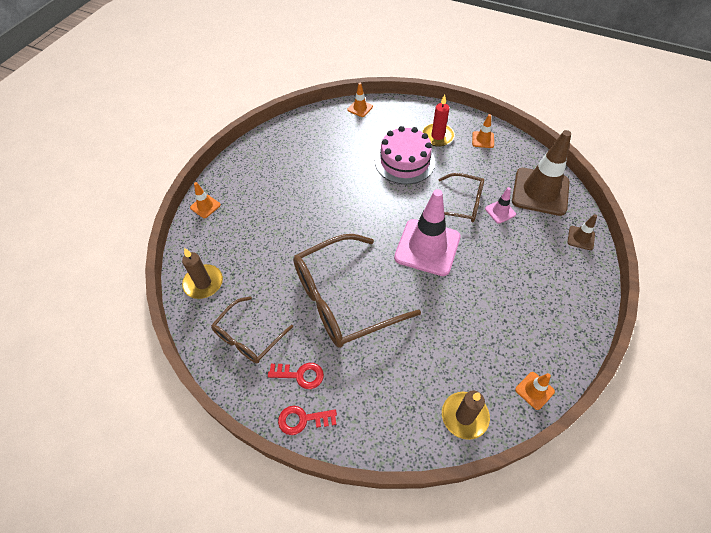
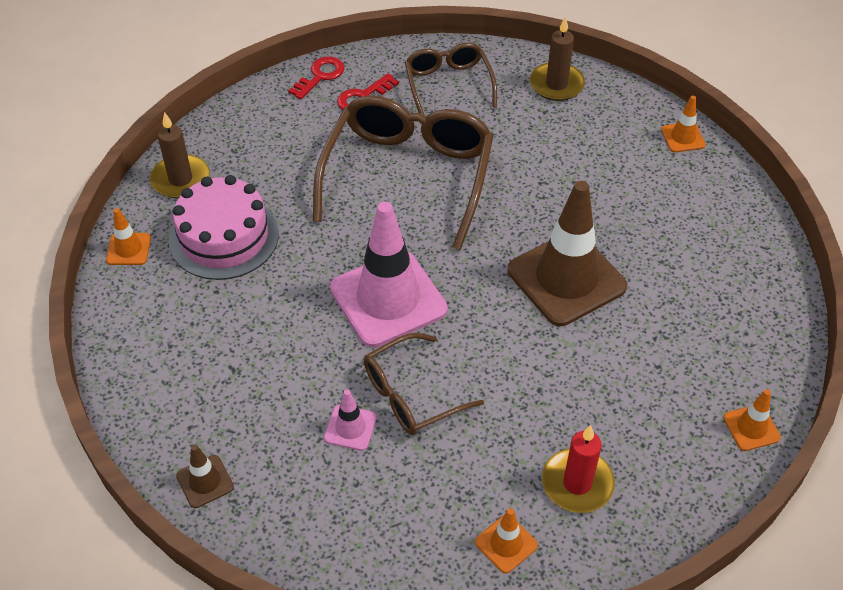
camera: 130 degrees right, 5 degrees down
(404, 161) = (563, 392): pink cake -> pink cake (224, 237)
(540, 191) = (325, 516): brown traffic cone -> brown traffic cone (566, 279)

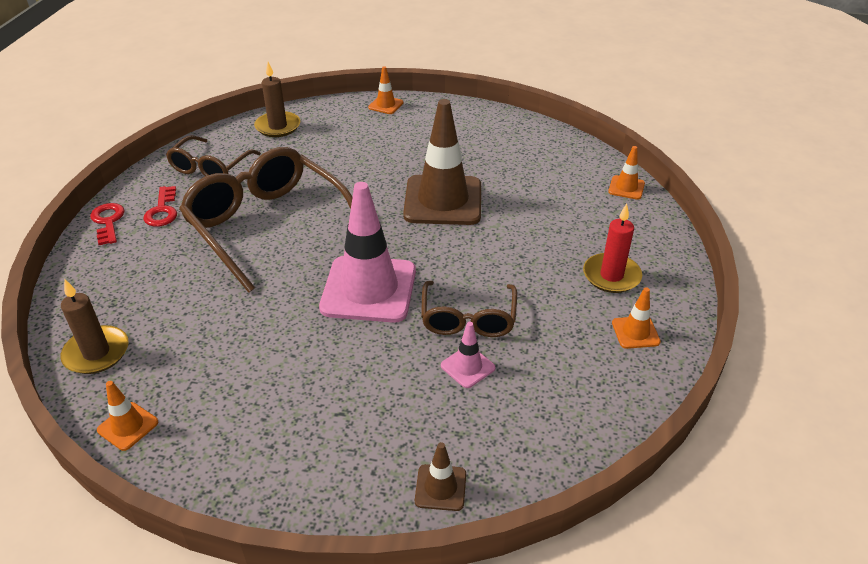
camera: 55 degrees left, 10 degrees down
(224, 237) = (196, 354): pink cake -> none
(448, 84) = (210, 168): brown glasses -> brown glasses turned 90 degrees counterclockwise

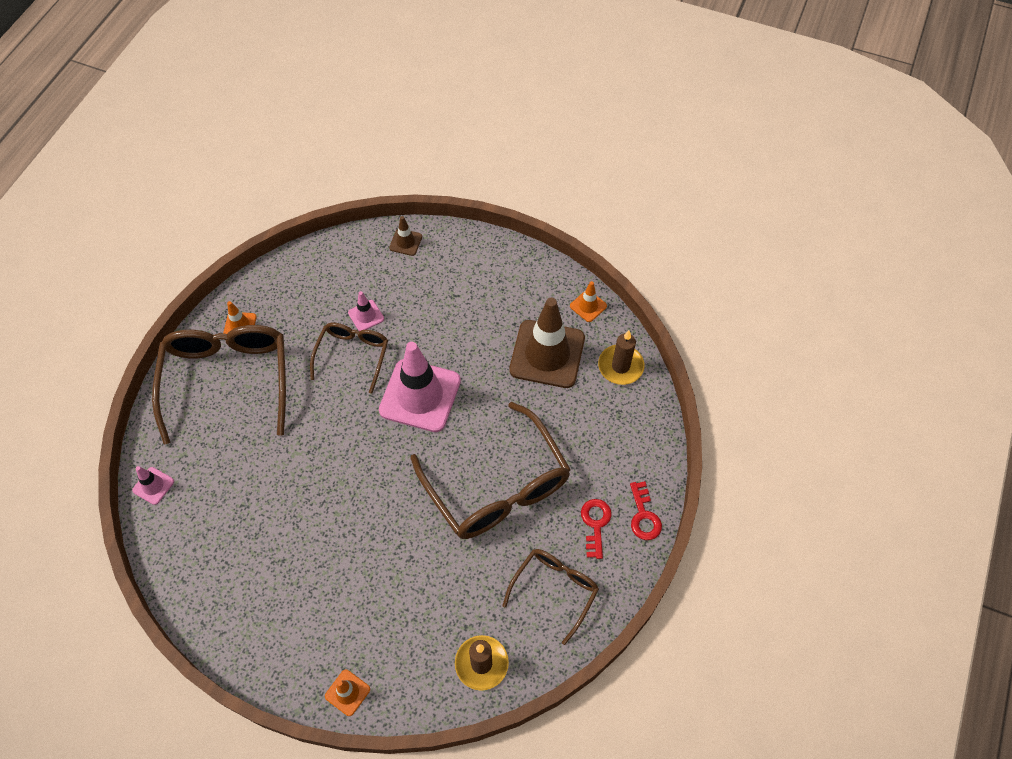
camera: 170 degrees left, 20 degrees up
(443, 200) = (331, 495): brown traffic cone -> brown traffic cone (547, 354)
(611, 276) = (228, 379): red candle -> brown glasses
(626, 188) = (153, 486): orange traffic cone -> pink traffic cone

